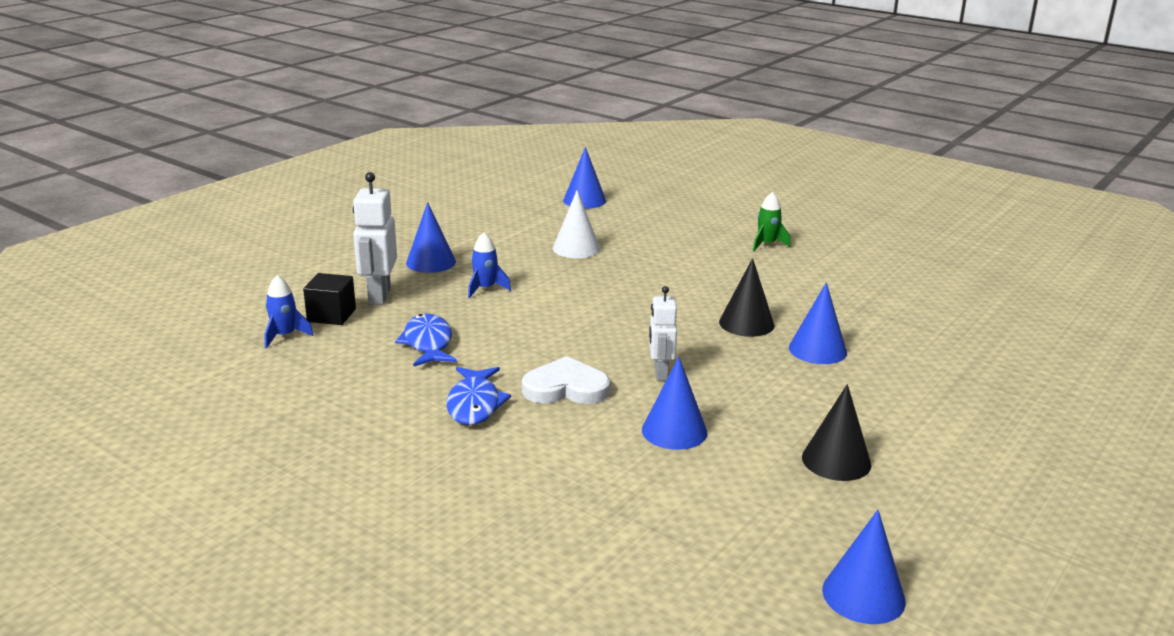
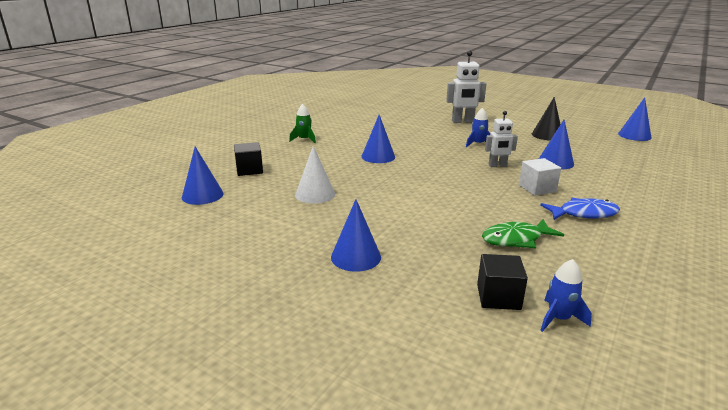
camera: 95 degrees left, 0 degrees up
(379, 296) = (443, 275): white robot -> white robot (462, 122)
(428, 343) = (516, 239): blue fish -> green fish
(485, 289) = (406, 225): blue rocket -> blue rocket (478, 144)
(566, 388) = (537, 188): white heart -> white cube
(652, 217) = (249, 170): none -> black cube
(746, 323) = (422, 146): black cone -> none
(817, 350) = (444, 134): blue cone -> blue cone (378, 156)

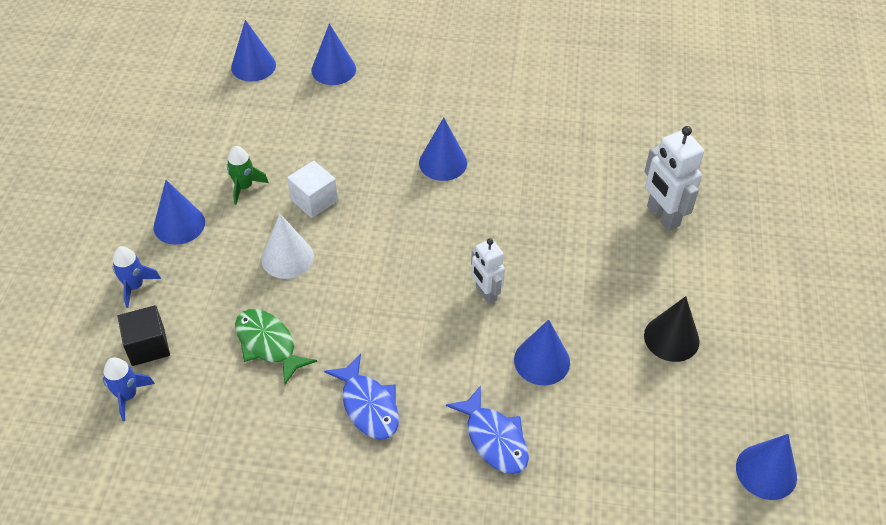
camera: 65 degrees right, 25 degrees up
(249, 170) = (333, 69): black cube -> blue cone
(304, 140) = (457, 74): green rocket -> green rocket (244, 187)
(315, 194) = (298, 147): white cone -> white cone (287, 257)
(478, 144) = (562, 256): blue rocket -> blue rocket (135, 286)
(537, 188) = (426, 348): white cube -> white cube (314, 200)
(614, 183) = (494, 439): none -> blue fish

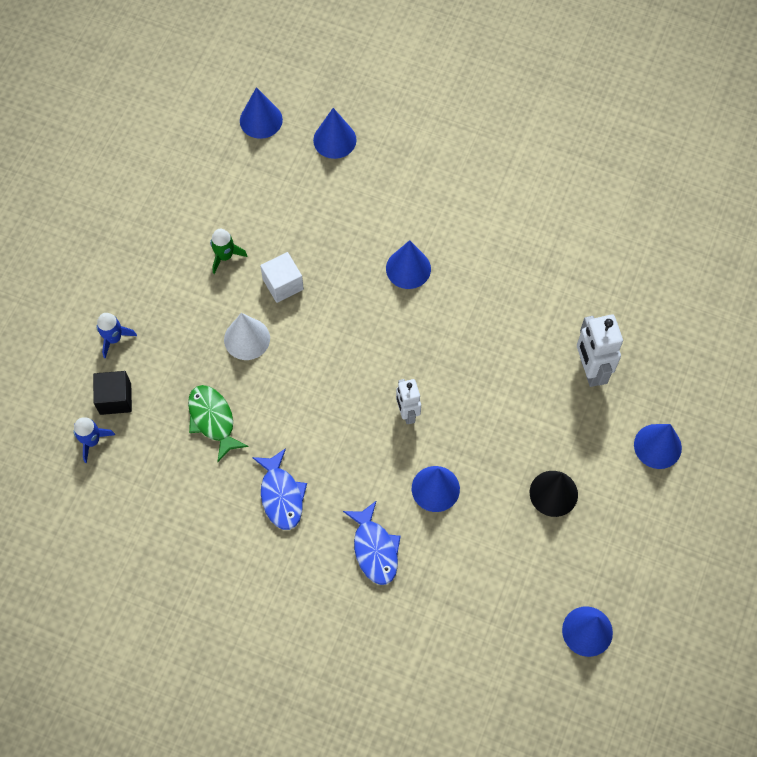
camera: 15 degrees right, 15 degrees up
(179, 224) = (161, 284): blue cone -> blue cone (657, 446)

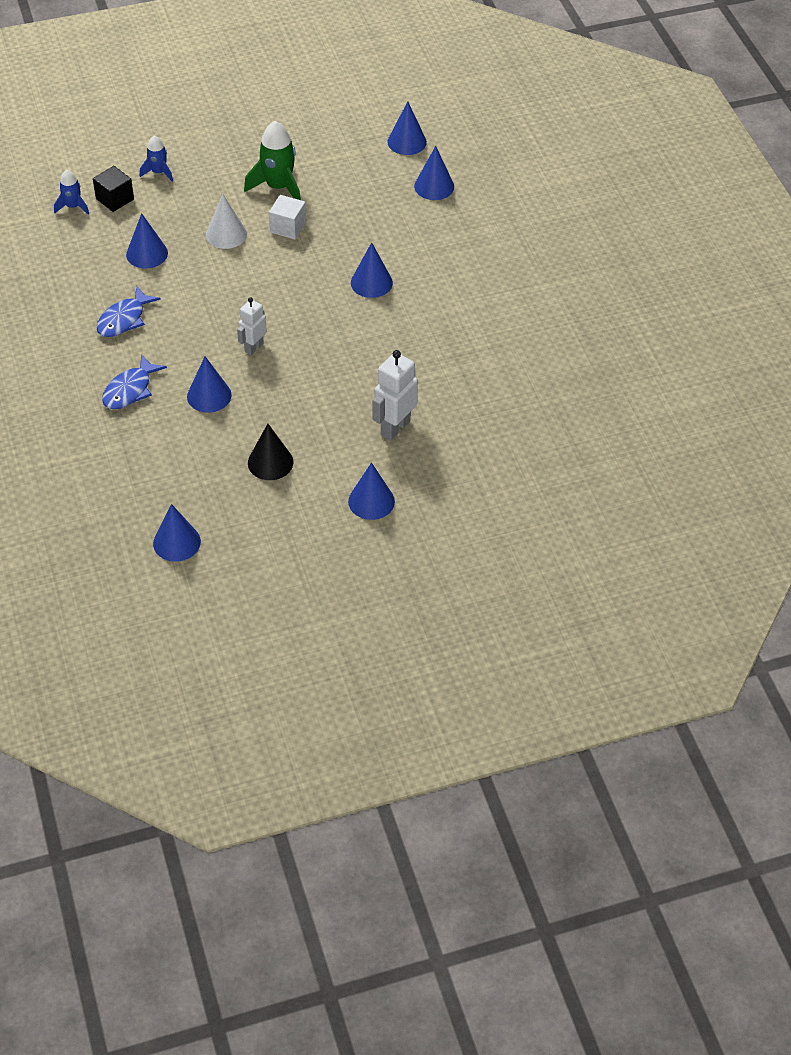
camera: 50 degrees right, 15 degrees down
(213, 420) = (147, 253): green fish -> blue cone
(225, 256) = (278, 187): green rocket -> green rocket, size x1.76

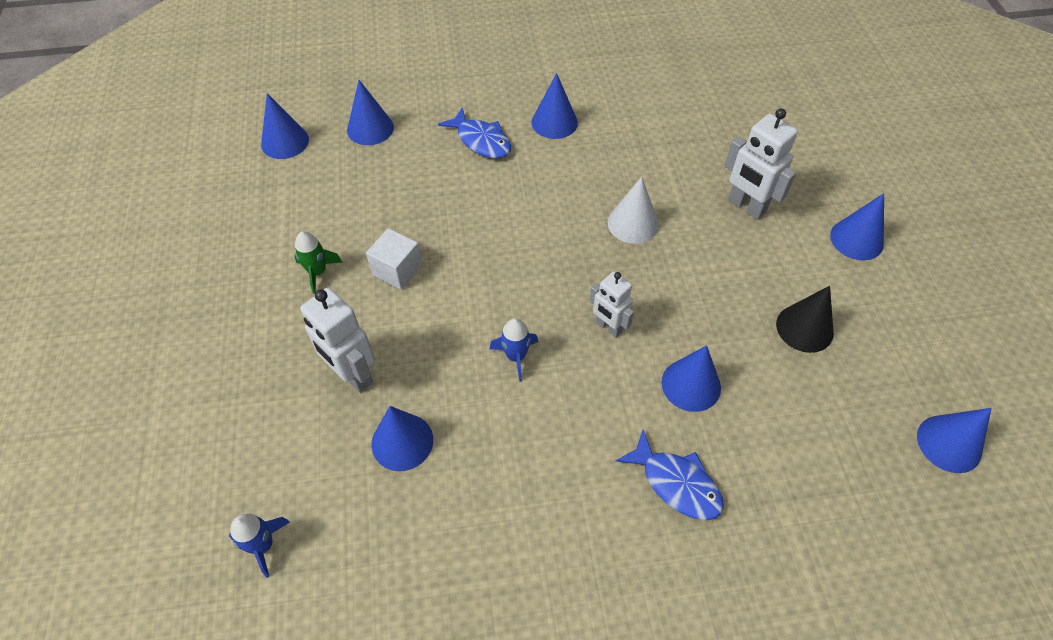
camera: 80 degrees left, 5 degrees up
(115, 199) = (268, 479): black cube -> none
(124, 319) = (533, 482): blue fish -> blue fish (481, 141)
(158, 172) = (231, 413): blue rocket -> blue rocket (516, 356)
(194, 221) = (352, 375): none -> white robot
(226, 234) = (390, 339): white cone -> white cone (633, 223)
(278, 187) = (317, 272): green rocket -> green rocket, size x0.57
(371, 282) = (515, 200): blue cone -> blue cone (554, 122)

